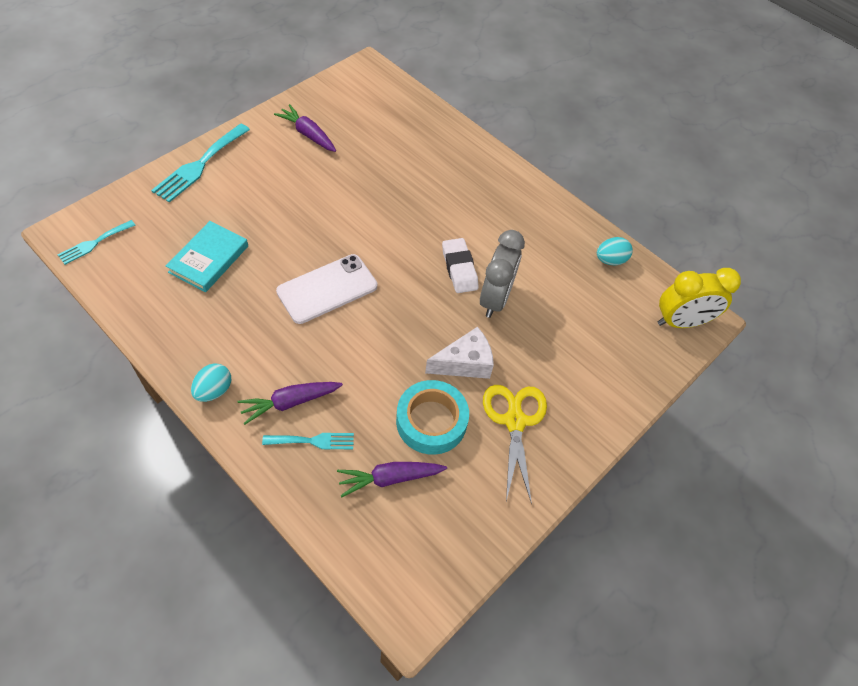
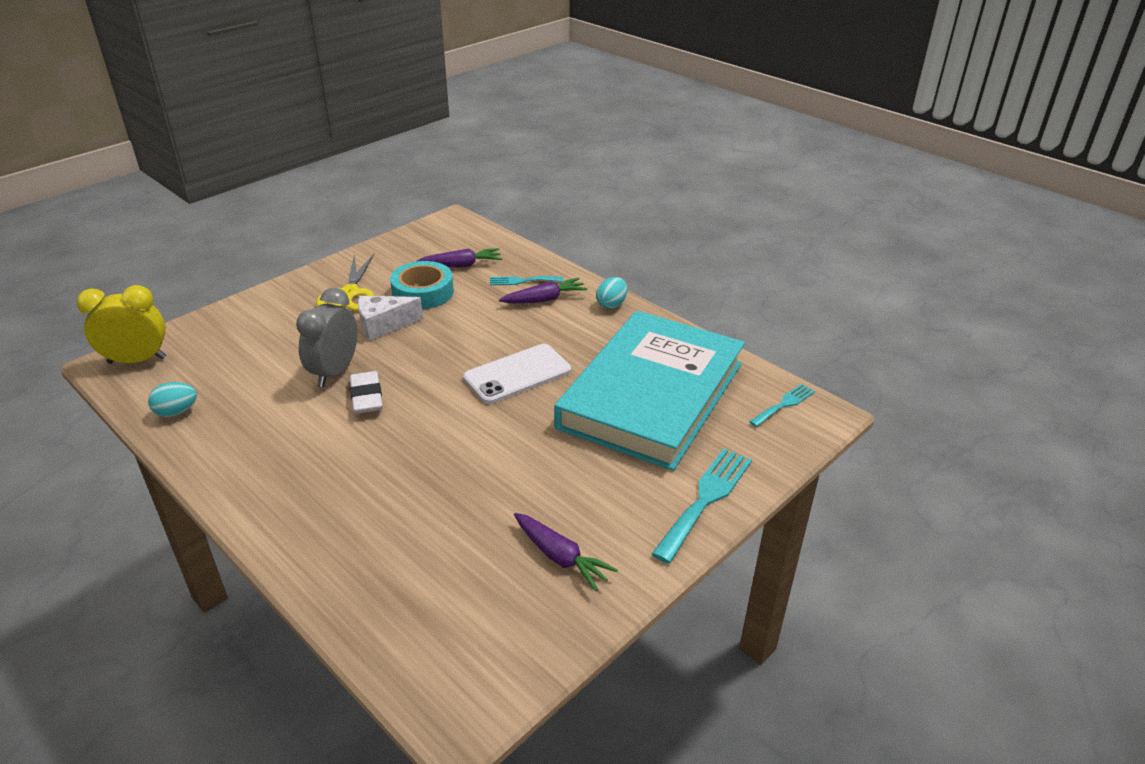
camera: 175 degrees left, 20 degrees down
(209, 259) = (651, 395): turquoise book -> turquoise book, size x2.37

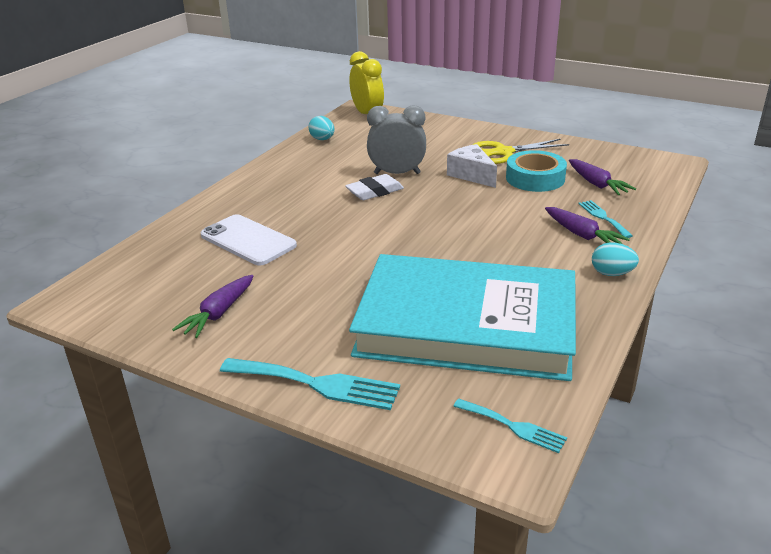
camera: 75 degrees right, 5 degrees down
(517, 374) = (448, 246): white phone -> white phone (248, 240)

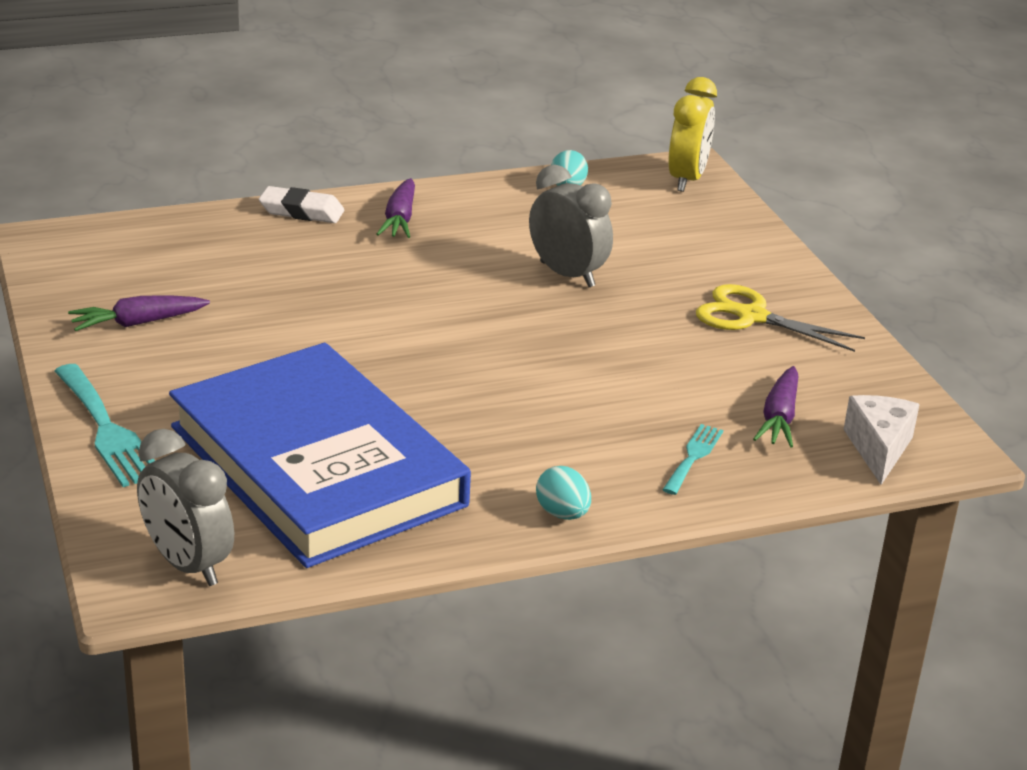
camera: 40 degrees right, 0 degrees up
(248, 240) = (280, 266): white phone -> none
(374, 192) = (500, 283): white eraser -> white eraser (301, 211)
(466, 325) = (317, 465): turquoise book -> blue book
(471, 175) = (649, 323): white cheese -> white cheese (879, 448)
(513, 426) = (188, 564): turquoise fork -> grey clock
(535, 178) = (717, 368): turquoise tape -> none
(582, 235) = (623, 459): purple carrot -> purple carrot (399, 219)

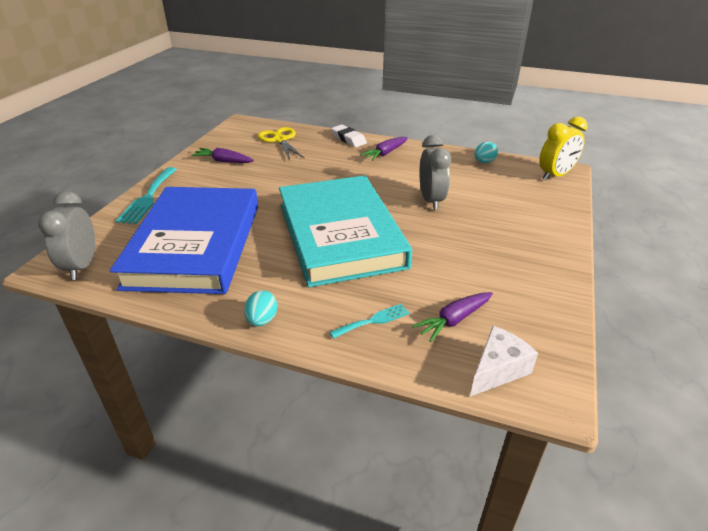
camera: 40 degrees right, 5 degrees up
(509, 370) = (340, 234): none -> turquoise book
(751, 316) = (508, 255): yellow scissors -> yellow scissors (280, 140)

